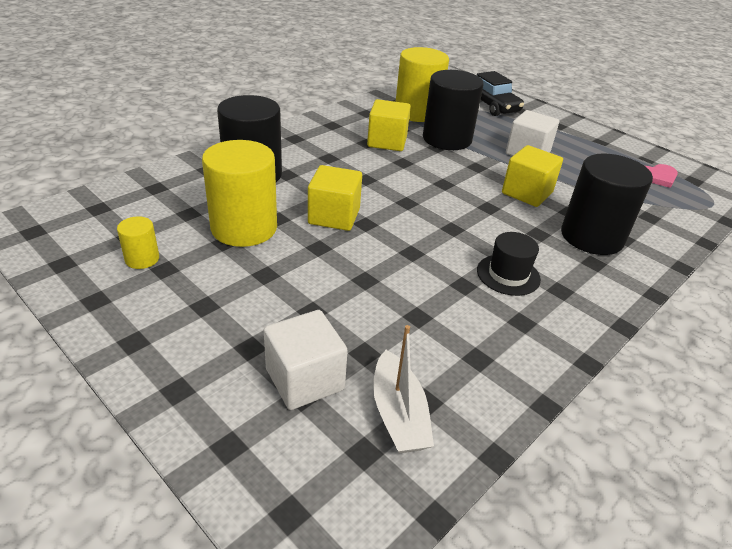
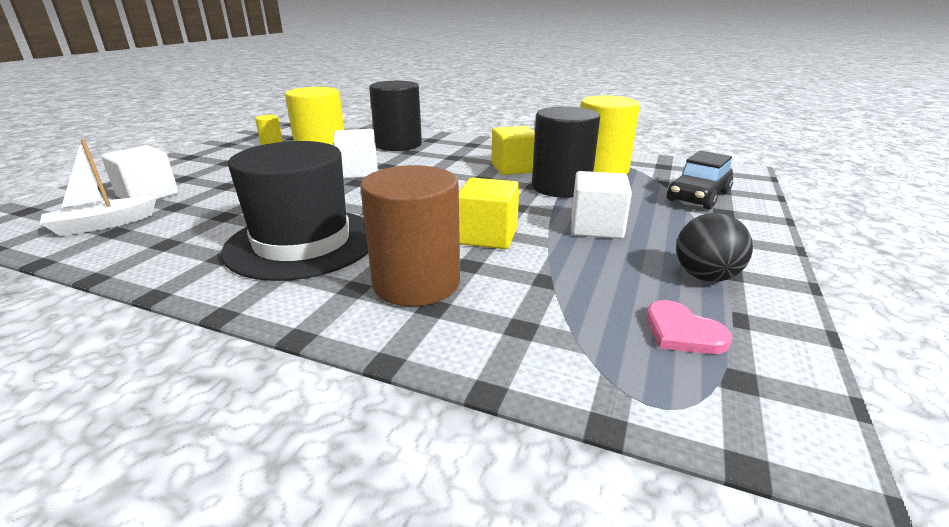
camera: 70 degrees right, 10 degrees down
(334, 216) = (358, 172): yellow cube -> white cube
(508, 275) = (302, 243): black hat -> black hat, size x2.13
(591, 237) = (416, 283): black cylinder -> brown cylinder
(603, 149) = (705, 276): none -> black ball

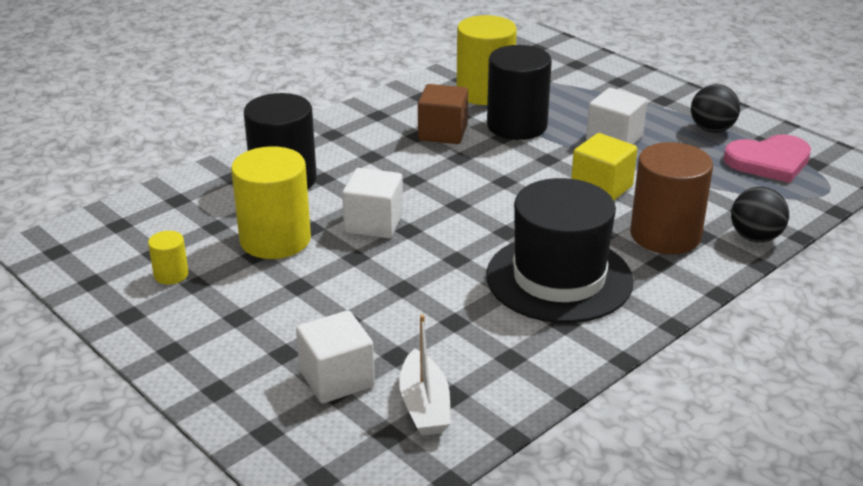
camera: 65 degrees left, 5 degrees up
(454, 348) = (755, 237): none -> black ball
(513, 168) = (443, 133): yellow cube -> brown cube
(682, 332) = (769, 161): pink heart -> pink heart, size x1.68
(698, 196) = (583, 78): black car -> none

